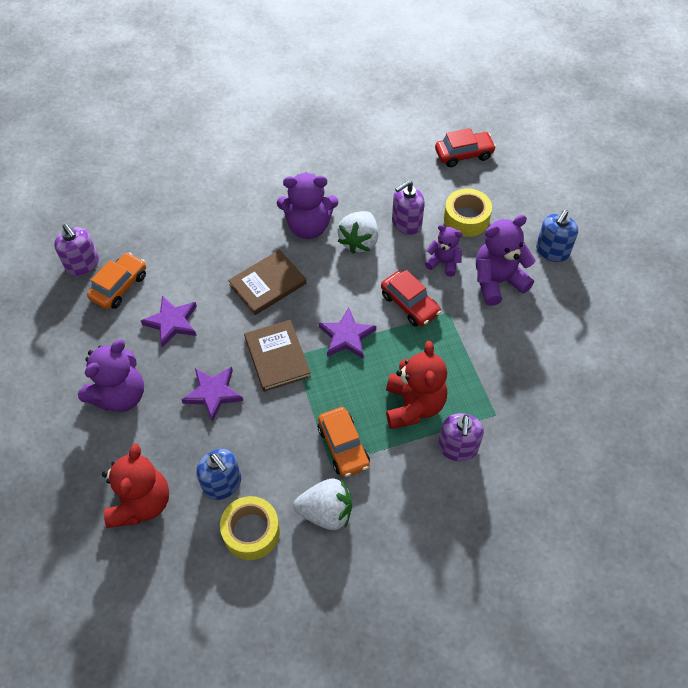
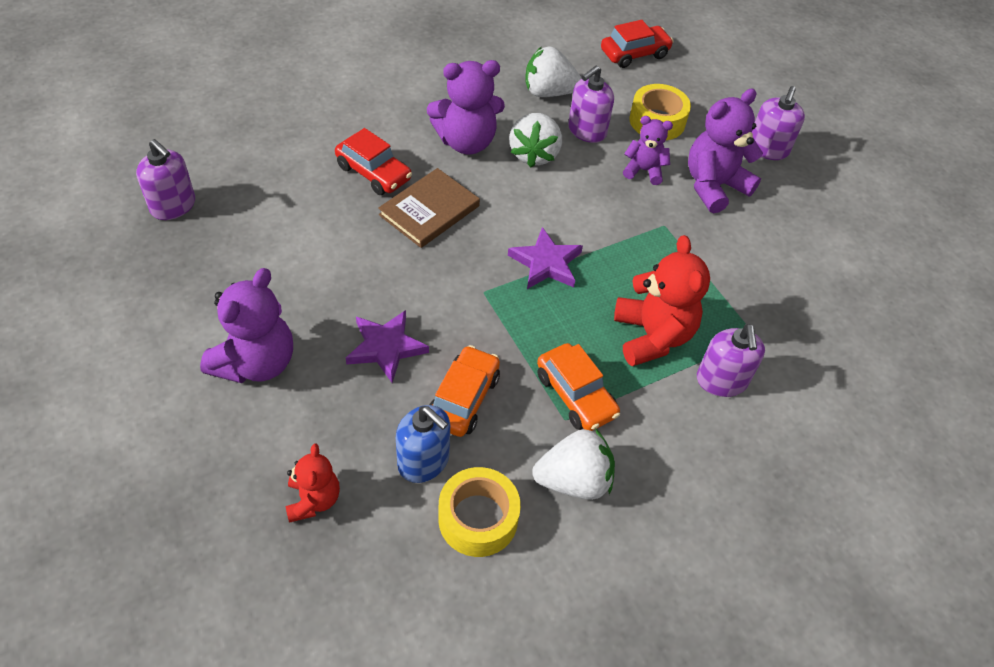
camera: 15 degrees left, 5 degrees down
(119, 286) = (230, 228): orange car -> orange car (463, 399)
(141, 503) = (313, 500): red teddy bear -> red teddy bear, size x0.59
(172, 322) = (311, 266): purple star -> none
(277, 357) = (462, 295): brown book -> none
(384, 186) = (548, 92): none -> white strawberry
(410, 304) = (615, 219): red car -> red car (374, 173)
(552, 251) = (767, 149): blue soap dispenser -> purple soap dispenser

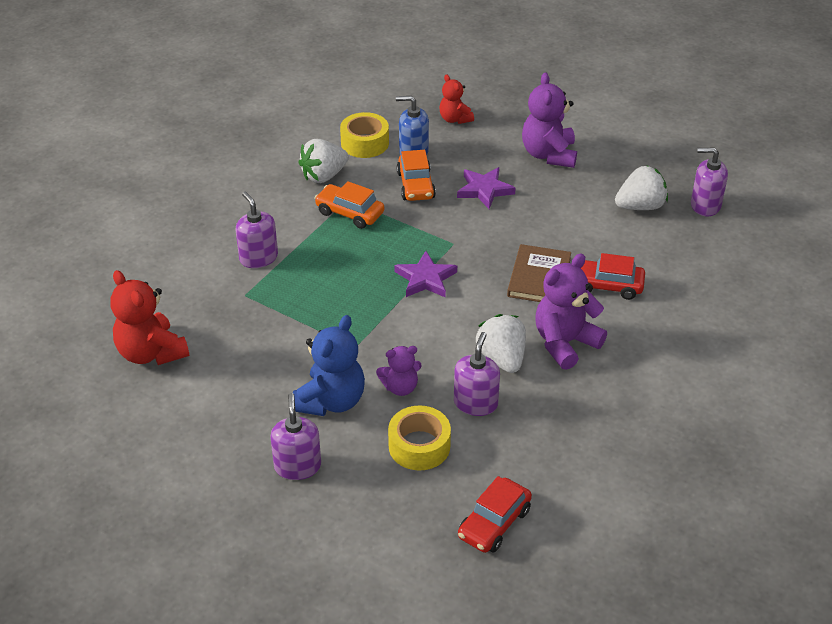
camera: 155 degrees right, 10 degrees down
(548, 92) = (540, 428): white strawberry -> white strawberry (640, 206)
(652, 336) = (320, 264): red teddy bear -> red teddy bear (151, 353)
(714, 186) = (331, 401): purple teddy bear -> blue teddy bear

